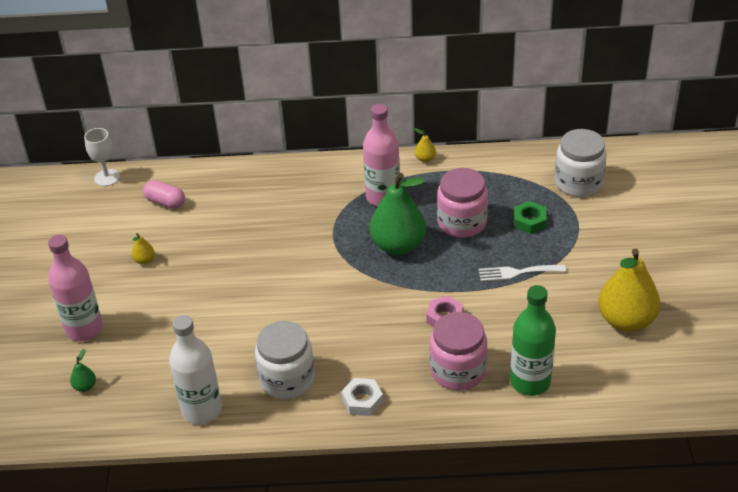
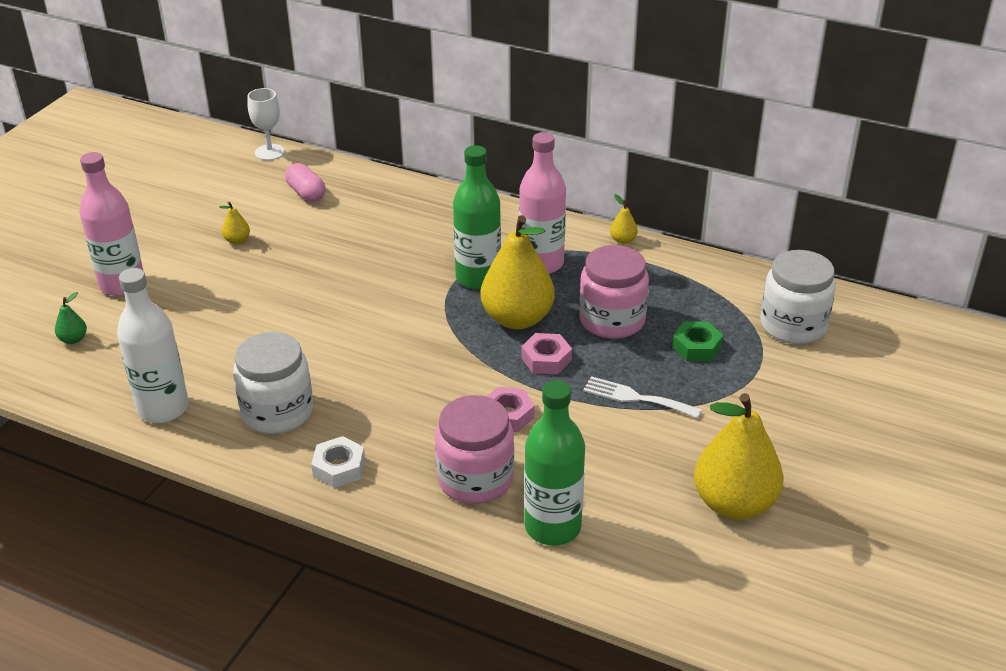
camera: 25 degrees right, 5 degrees down
(347, 224) = (478, 277): none -> green bottle
(398, 245) = (517, 319): green pear -> yellow pear
(440, 268) = (546, 359): none -> pink nut

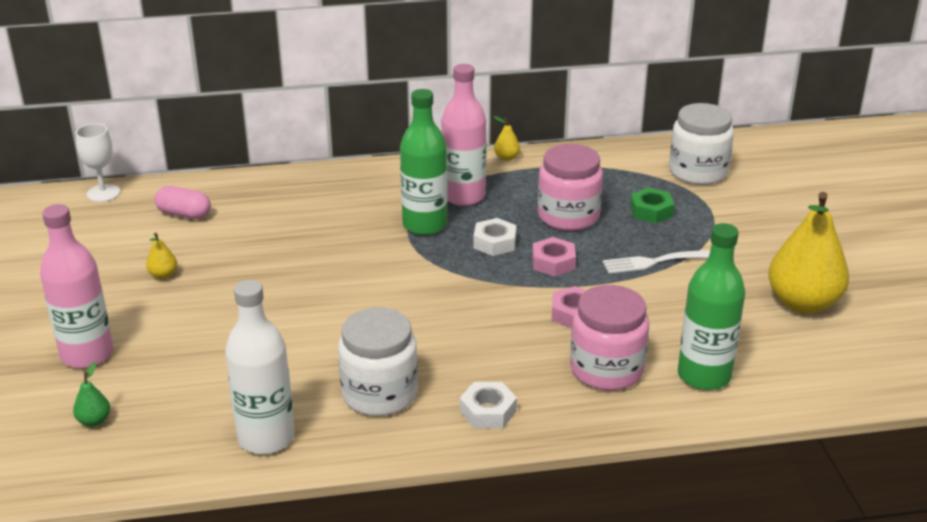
camera: 35 degrees left, 5 degrees down
(517, 319) = (494, 242): yellow pear -> white nut

